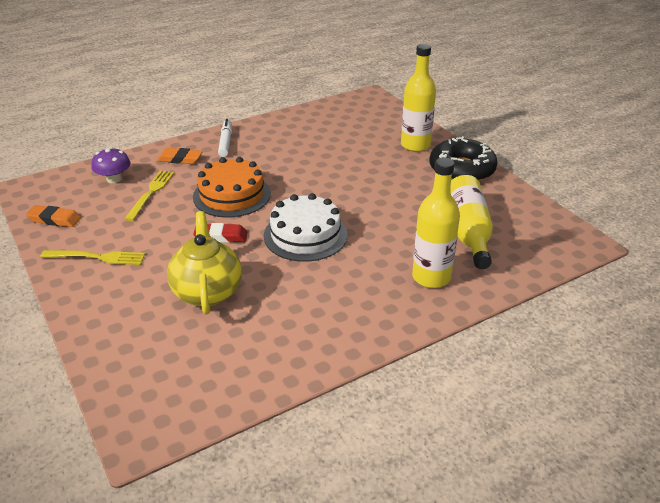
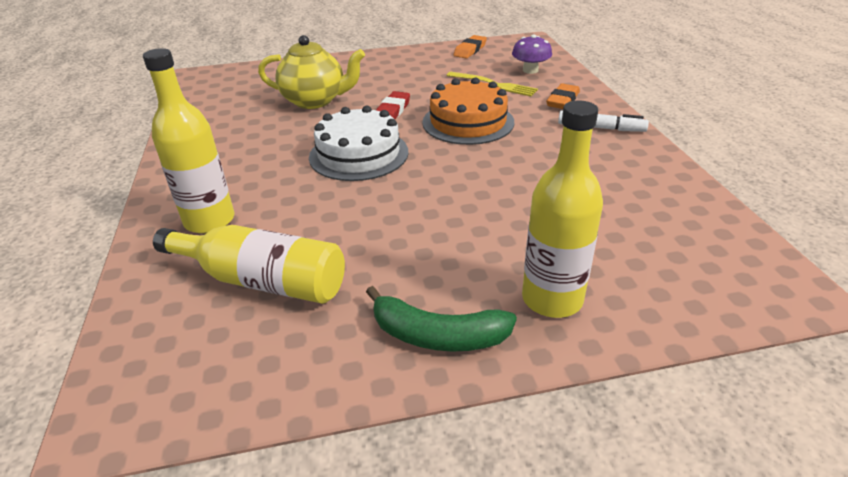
camera: 110 degrees right, 0 degrees up
(97, 257) = (401, 64): yellow fork -> none
(461, 169) = (438, 335): black donut -> green banana

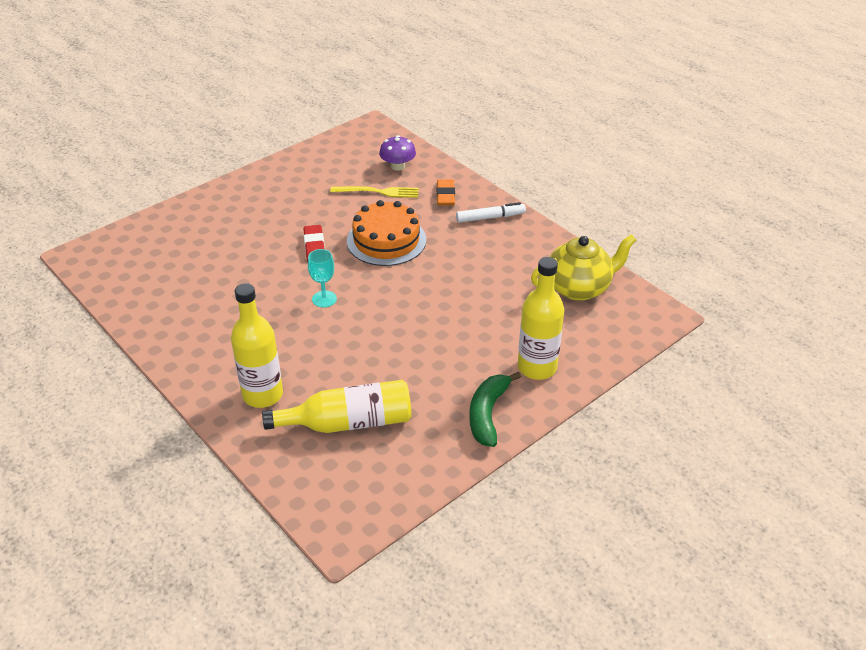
camera: 30 degrees left, 5 degrees up
(315, 101) = (234, 254): yellow teapot -> yellow teapot (579, 288)
(359, 154) = (324, 299): white cake -> turquoise goblet
(438, 335) = (488, 414): green banana -> green banana turned 120 degrees clockwise
(470, 50) = (326, 153): orange eraser -> none

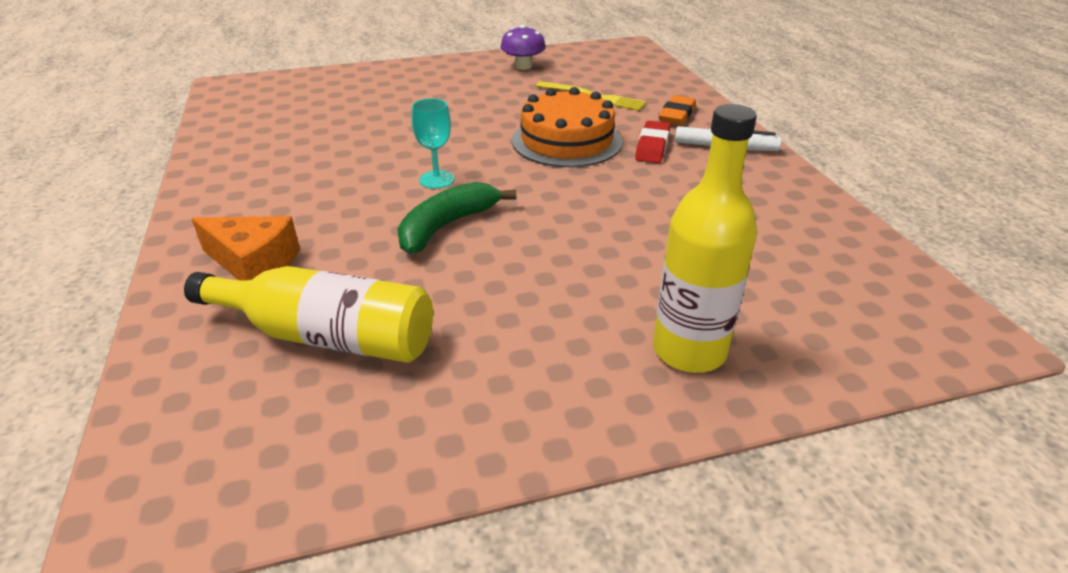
camera: 25 degrees right, 5 degrees down
(262, 395) = (254, 263): yellow bottle -> orange cheese
(314, 247) = (473, 128): red eraser -> red eraser (652, 147)
(398, 166) = (635, 80): purple mushroom -> purple mushroom (523, 66)
(488, 414) = (554, 398): green banana -> green banana (447, 226)
(579, 288) = (824, 257): yellow teapot -> none

